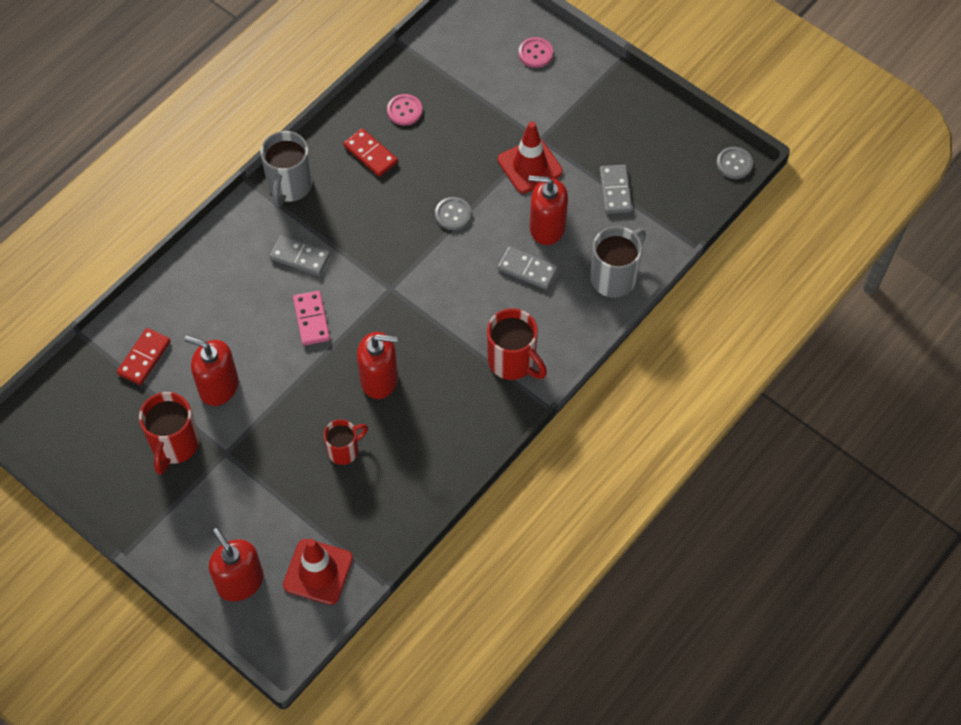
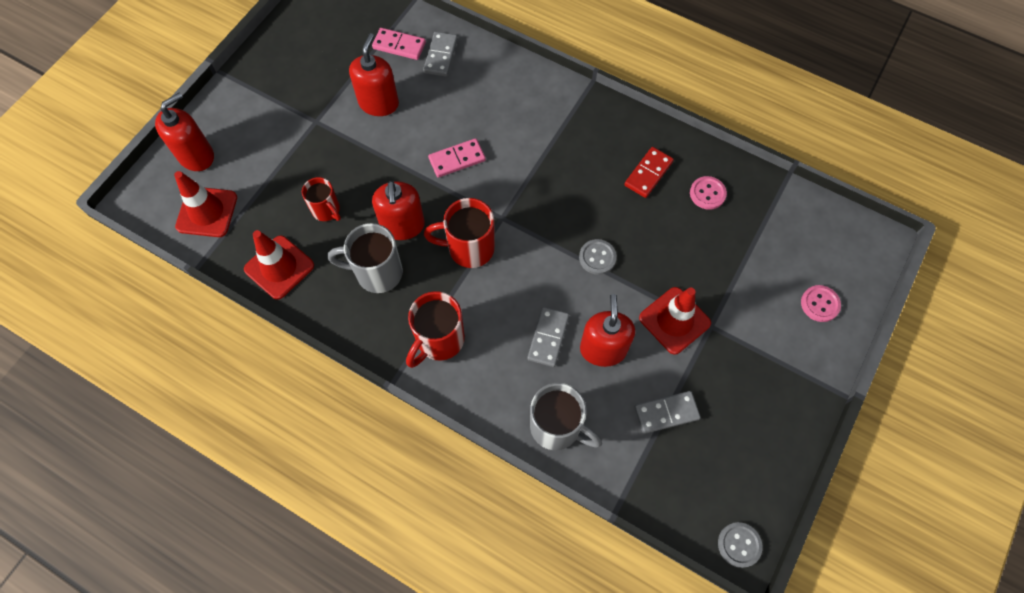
camera: 80 degrees right, 5 degrees up
(144, 358) = (399, 45): red domino -> pink domino
(174, 445) = (319, 84): red mug -> red mug (469, 248)
(289, 186) = (594, 115): grey mug -> grey mug (377, 273)
(300, 257) = (520, 138): grey domino -> grey domino (440, 56)
(402, 501) = (279, 267): none -> red traffic cone

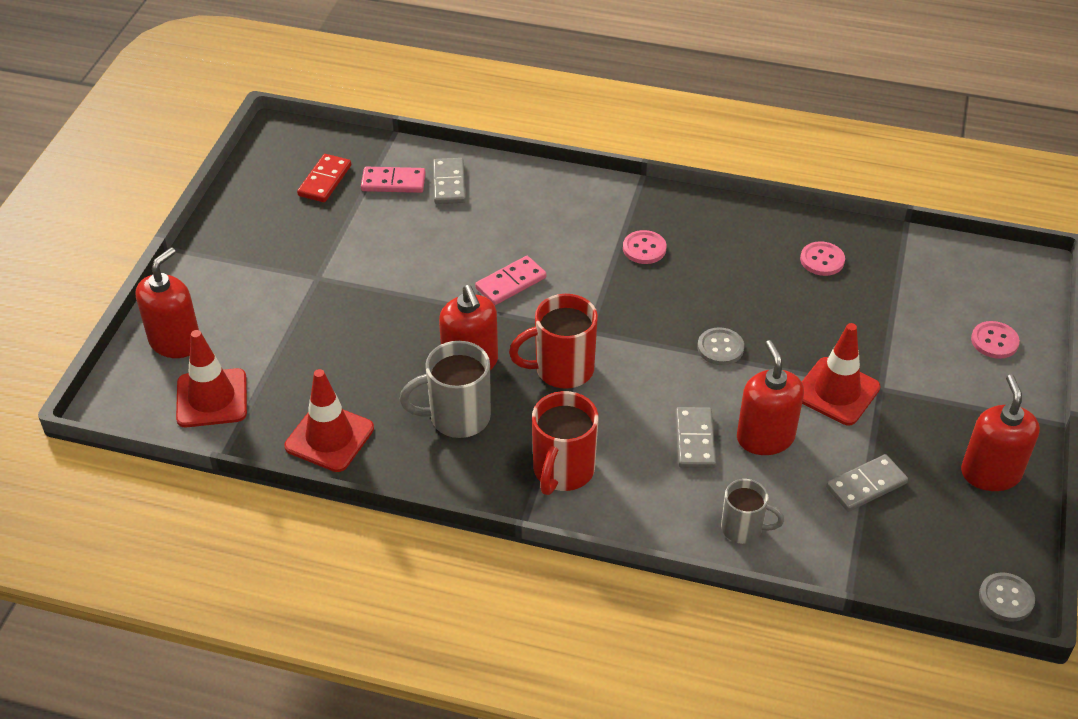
camera: 15 degrees left, 20 degrees down
(327, 210) = (368, 366): red mug -> none
(379, 103) = (391, 244): red soap dispenser -> red soap dispenser (990, 473)
(557, 427) = (743, 529): grey mug -> grey mug, size x0.64
(570, 150) = (644, 248): none -> pink button
(648, 174) = (745, 254): red domino -> red domino (325, 180)

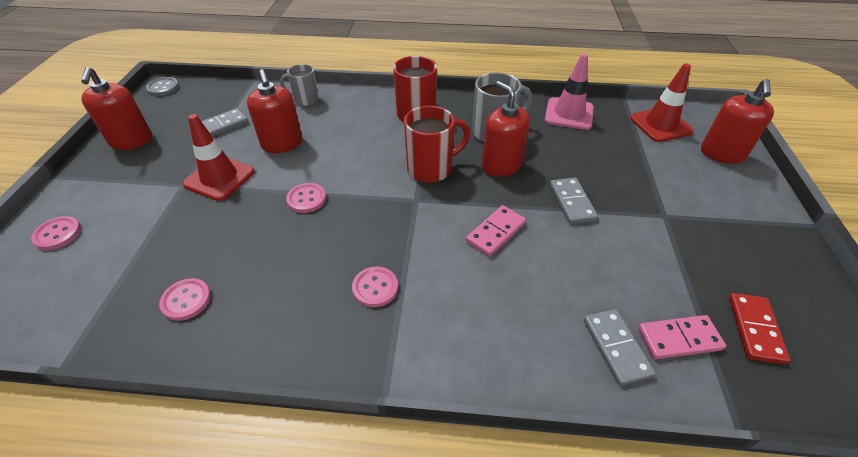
camera: 170 degrees right, 0 degrees up
(329, 437) = (569, 114): red traffic cone -> pink traffic cone
(694, 440) = (331, 137): grey domino -> grey domino (572, 202)
(720, 348) = (306, 199): grey button -> pink button

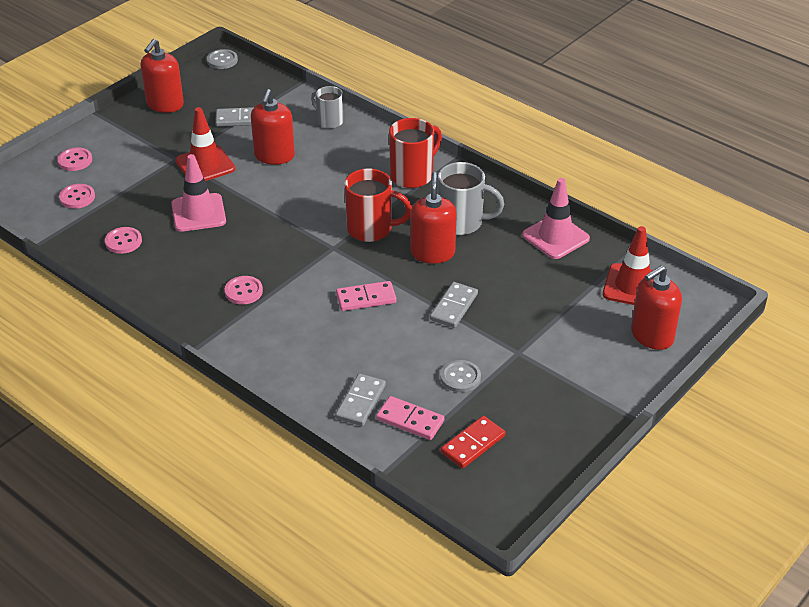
camera: 35 degrees right, 5 degrees down
(251, 227) = (198, 213): none -> pink traffic cone
(306, 199) = (253, 210): pink button -> pink button (77, 197)
(658, 265) = (460, 377): none -> grey button

